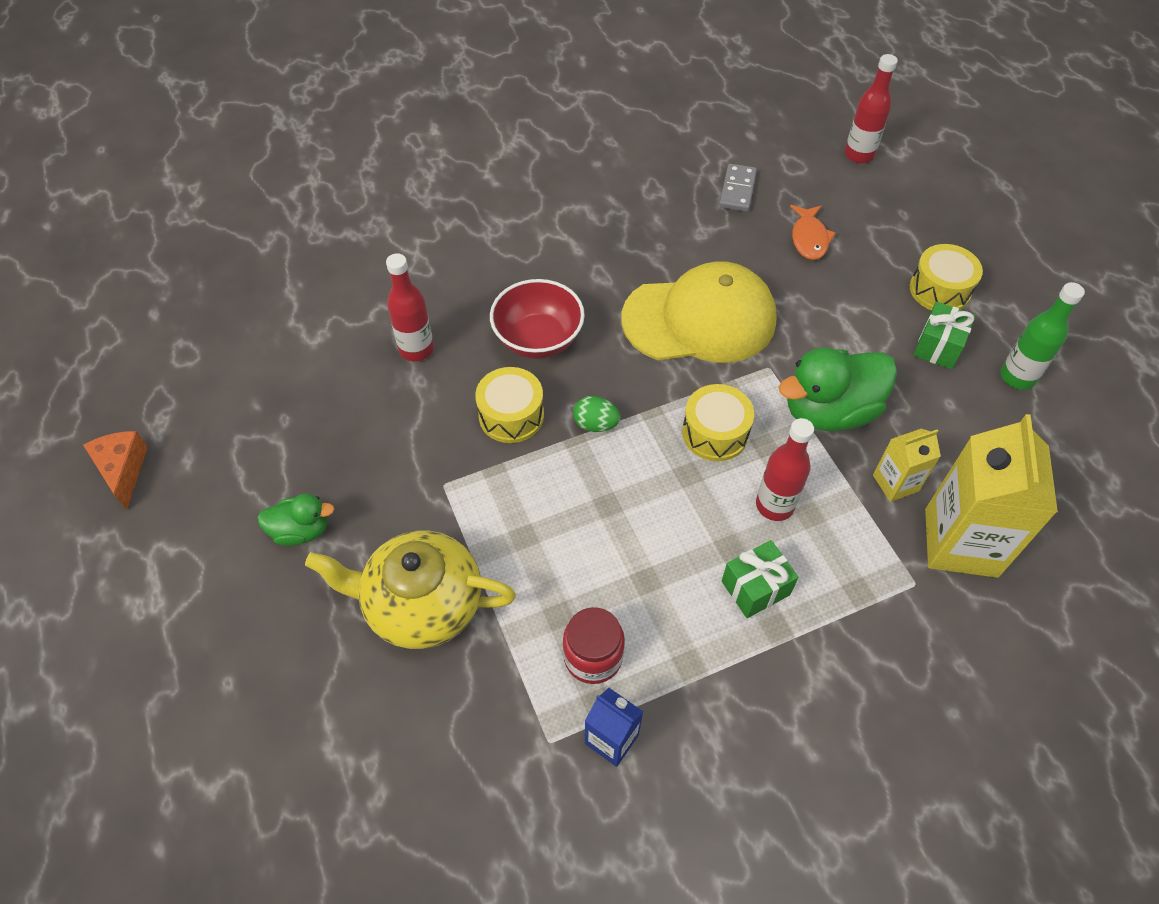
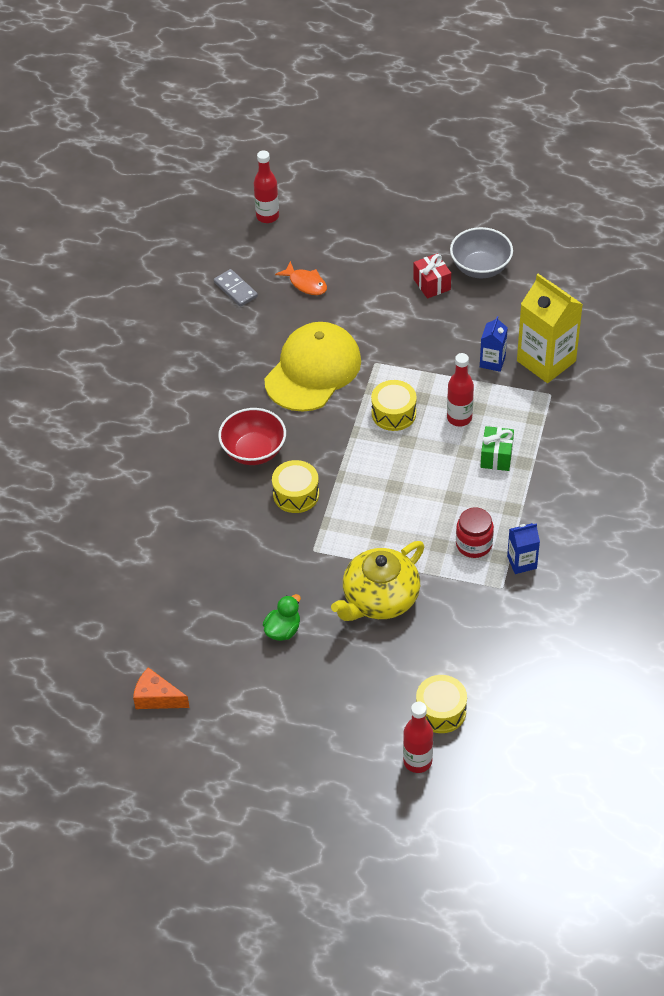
camera: 50 degrees left, 5 degrees down
(416, 349) = (204, 512): red bottle -> red bottle (417, 761)
(595, 424) = (338, 460): green egg -> none
(829, 411) = (426, 357): green duck -> none
(895, 483) = (492, 361): yellow carton -> blue carton
(938, 347) = (431, 284): green gift -> red gift
(939, 290) = (397, 255): yellow drum -> yellow drum (441, 711)
(1017, 377) = (480, 268): green bottle -> grey bowl

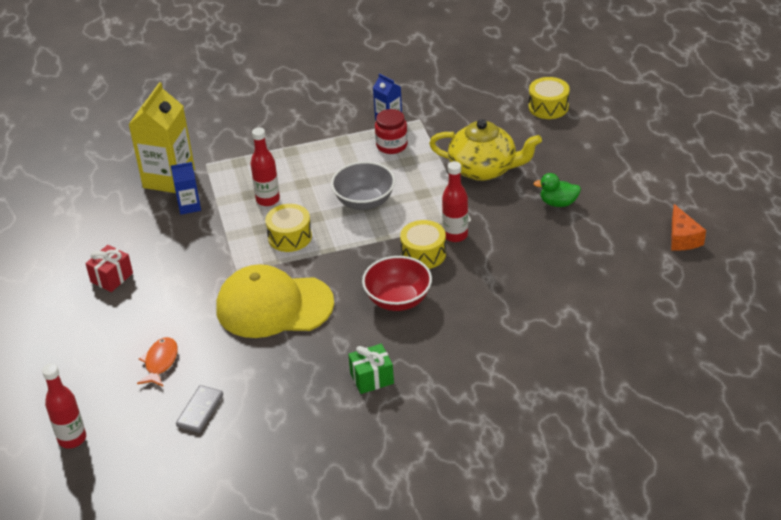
camera: 120 degrees left, 10 degrees down
(417, 761) = (596, 102): red bottle -> red bottle (455, 235)
(480, 268) = (71, 256): grey bowl -> grey bowl (364, 201)
(496, 456) = (295, 166): green gift -> green gift (372, 378)

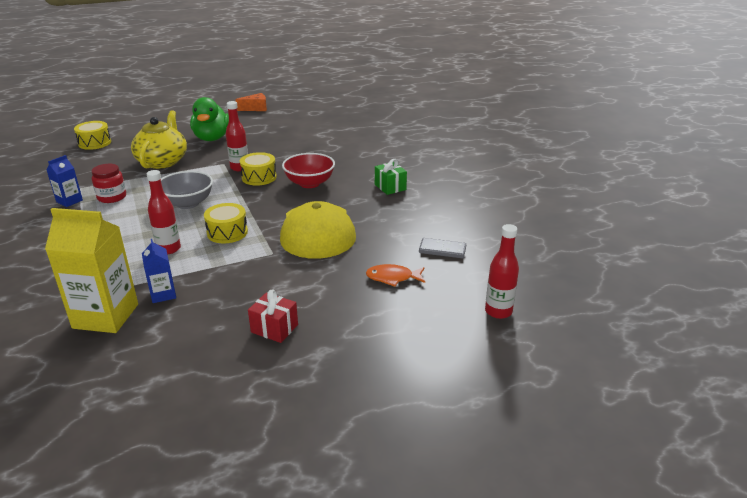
camera: 100 degrees left, 10 degrees down
(558, 203) = (212, 138): green duck -> green duck, size x1.82

